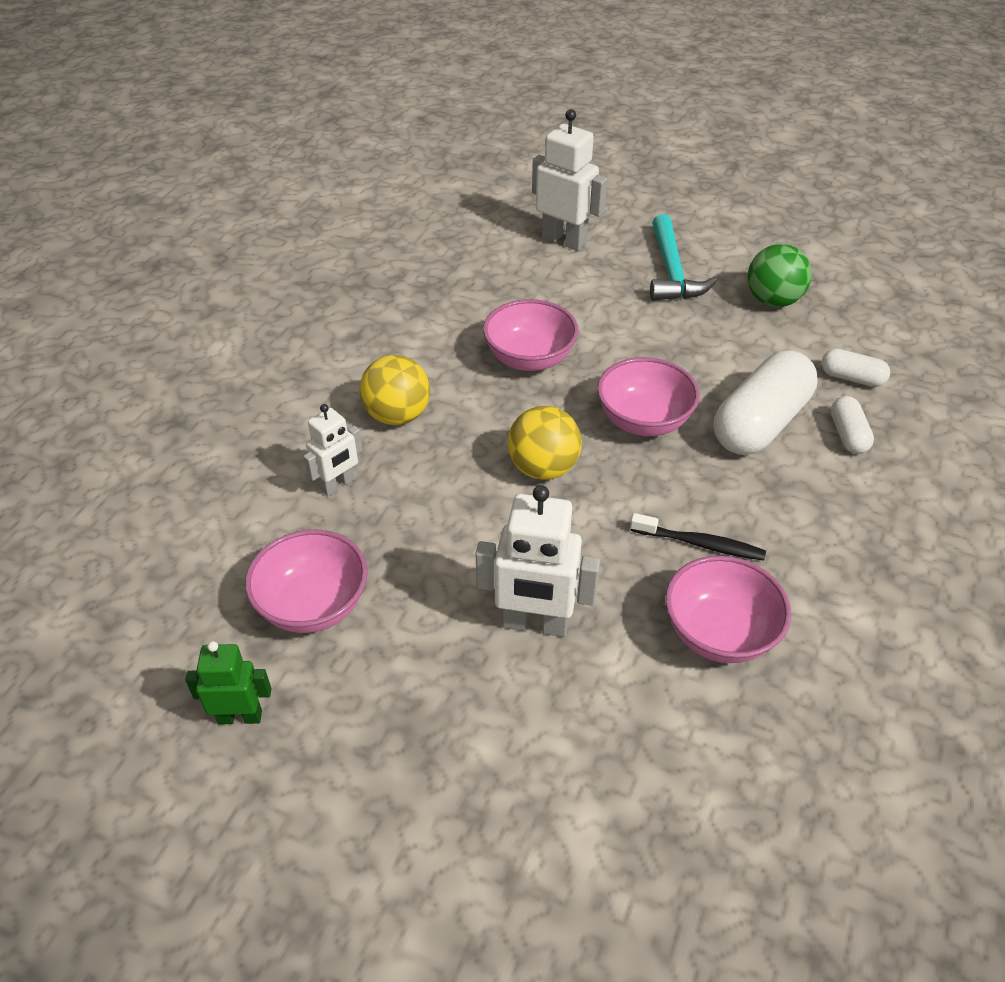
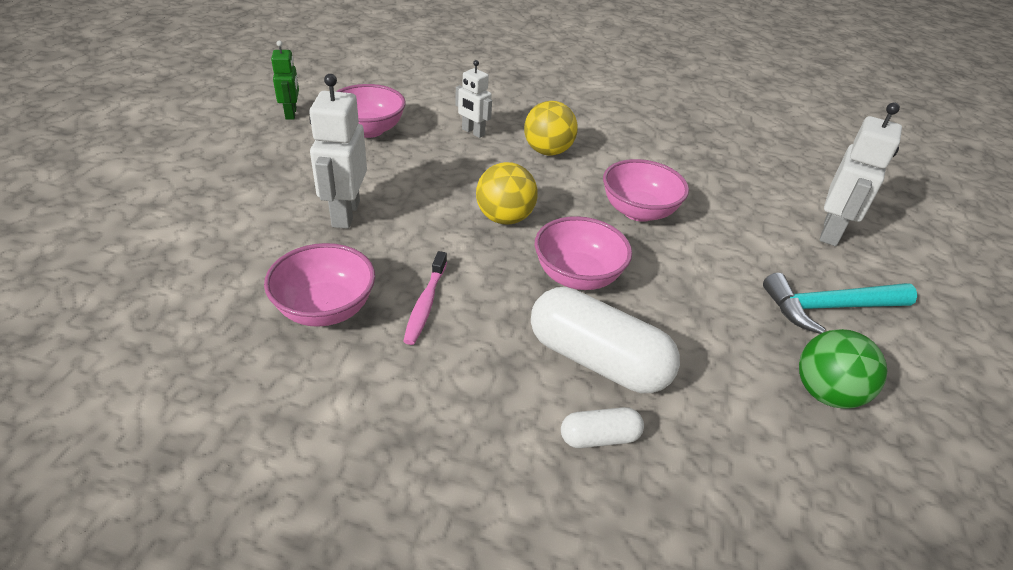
camera: 80 degrees right, 5 degrees down
(700, 544) = (425, 304): black toothbrush -> pink toothbrush
(851, 378) = (707, 457): white capsule -> none

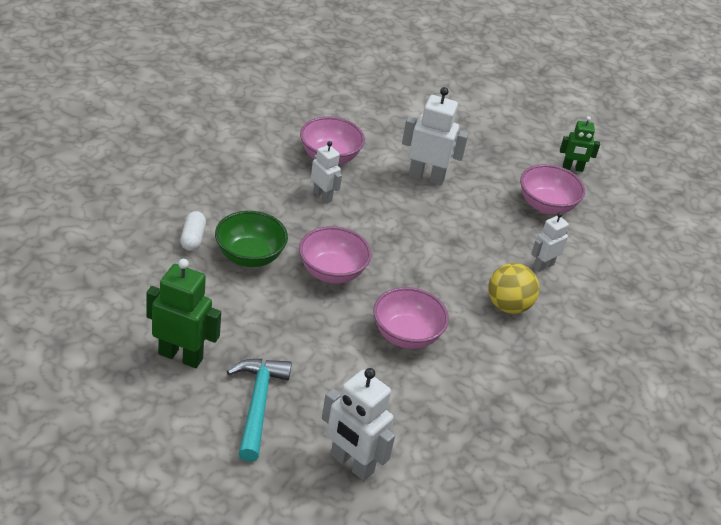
camera: 100 degrees right, 0 degrees up
(425, 304) = (322, 196): pink toothbrush -> white robot
(504, 218) = (409, 253): yellow ball -> none
(597, 360) = (249, 256): white capsule -> green bowl
(826, 393) = (181, 356): green ball -> green robot

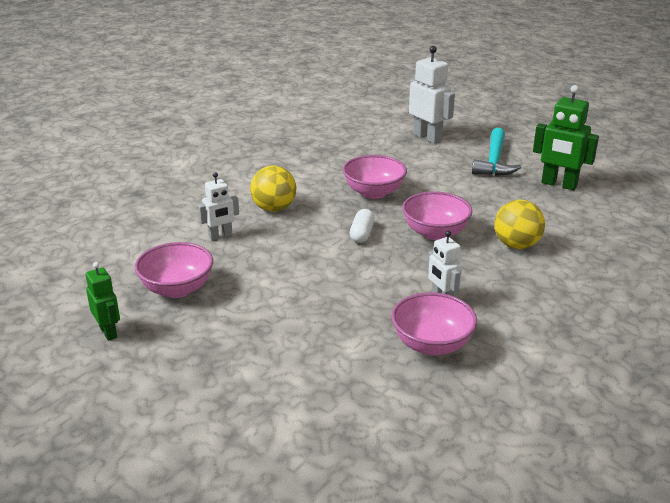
camera: 165 degrees left, 10 degrees down
(192, 238) = (577, 260): white capsule -> white capsule (362, 234)
(249, 256) = (516, 245): green bowl -> yellow ball
(426, 177) = (311, 320): white robot -> none
(572, 168) = (108, 332): green robot -> green robot turned 45 degrees clockwise

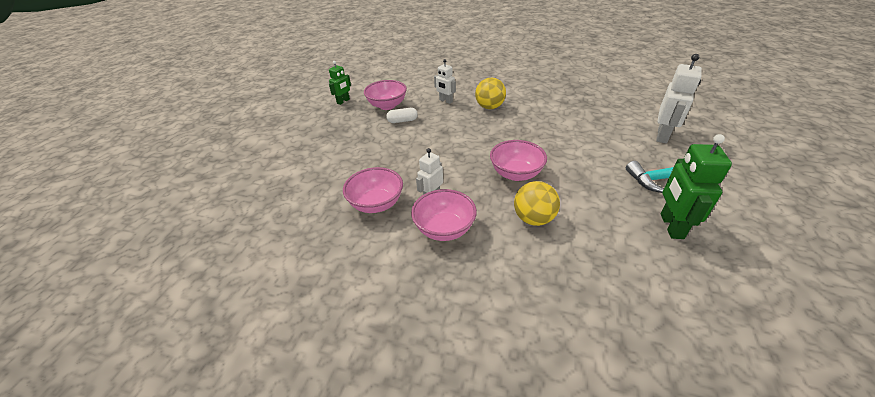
camera: 70 degrees right, 10 degrees up
(362, 234) = (487, 144): white capsule -> white capsule (402, 121)
(374, 192) = (546, 135): pink bowl -> pink bowl (444, 229)

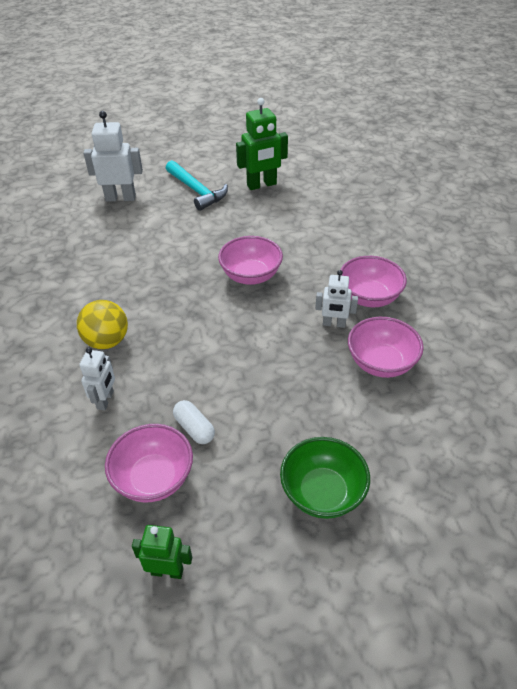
camera: 120 degrees left, 5 degrees up
(325, 147) = (322, 492): none -> green bowl
(533, 219) = (309, 249): yellow ball -> none

